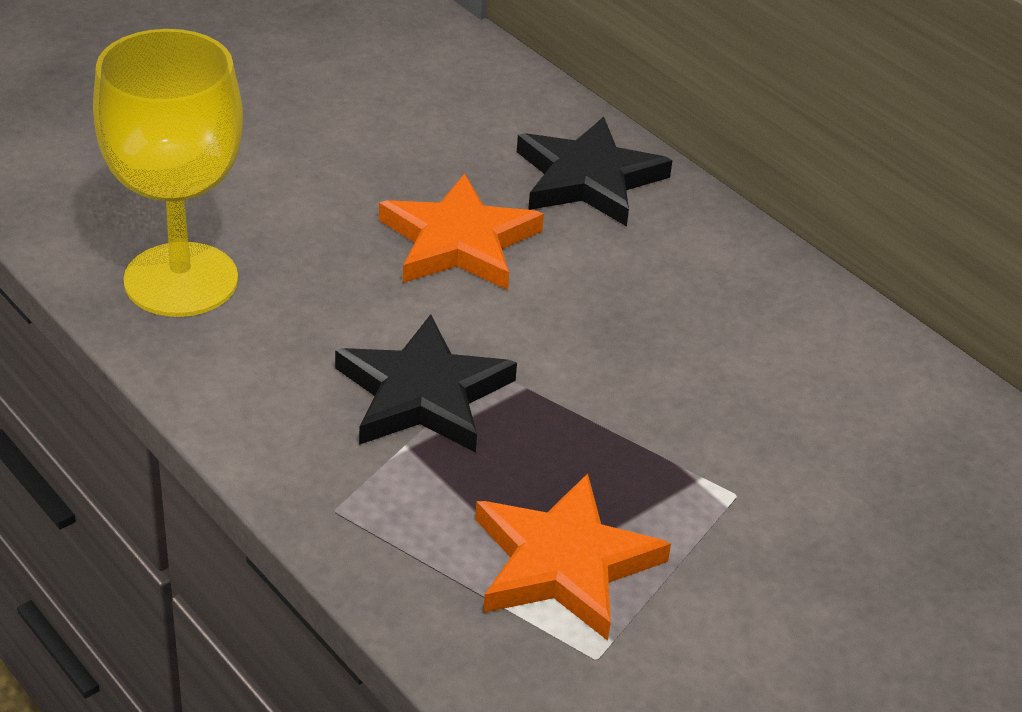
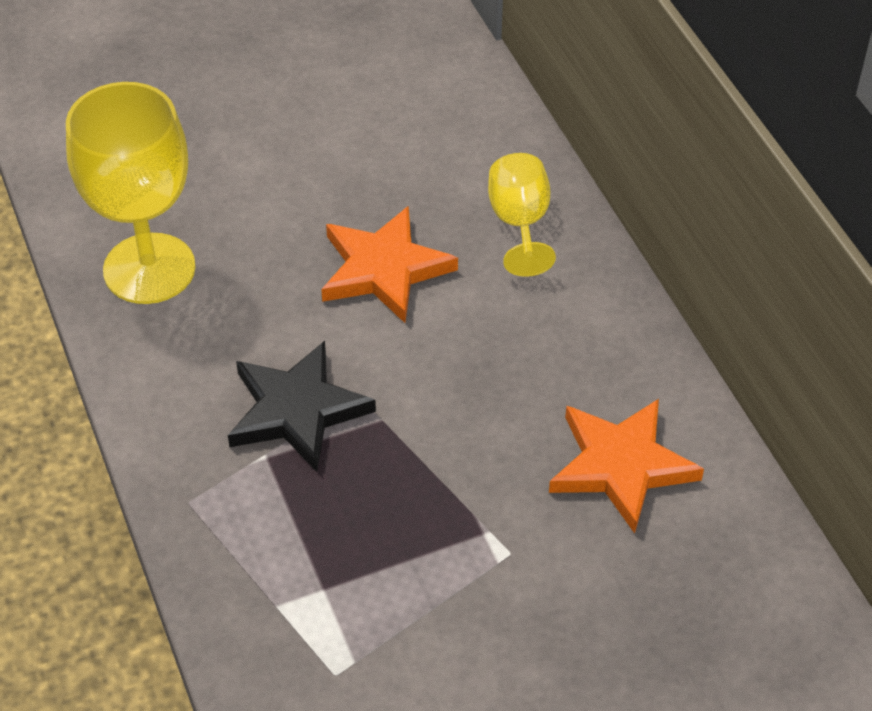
camera: 20 degrees right, 10 degrees up
(563, 563) = (344, 586): orange star -> orange star (621, 466)
(589, 179) = (520, 223): black star -> yellow goblet

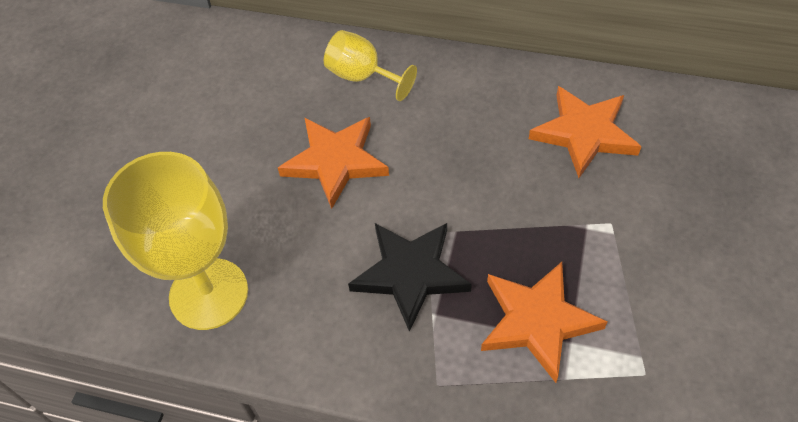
camera: 50 degrees left, 5 degrees up
(326, 547) = (537, 321): none -> orange star

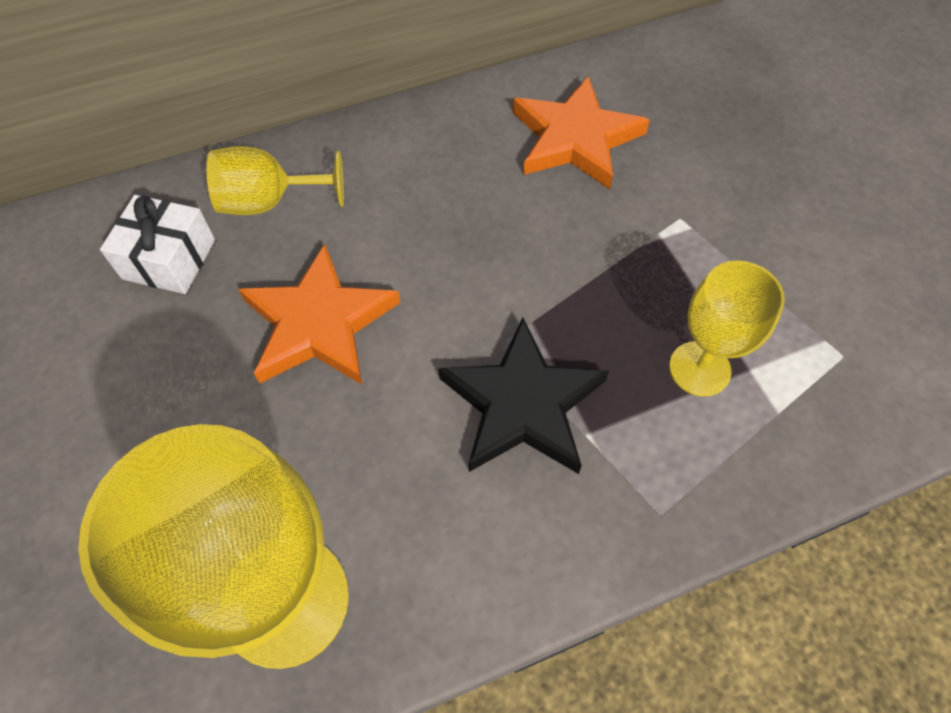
camera: 40 degrees left, 5 degrees up
(285, 82) = (169, 259): none -> white gift
(537, 321) = (699, 369): orange star -> yellow goblet

